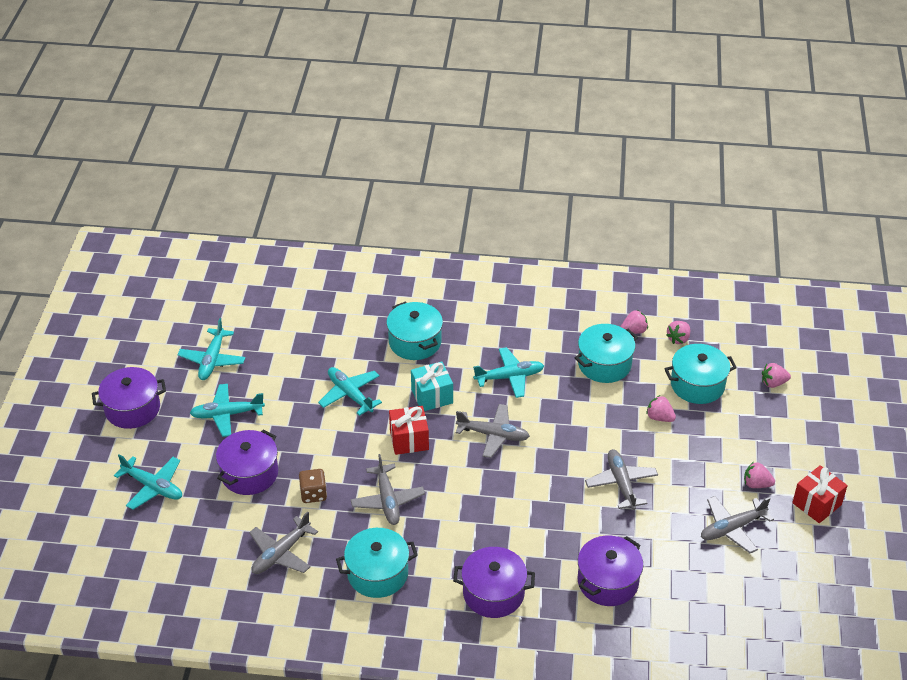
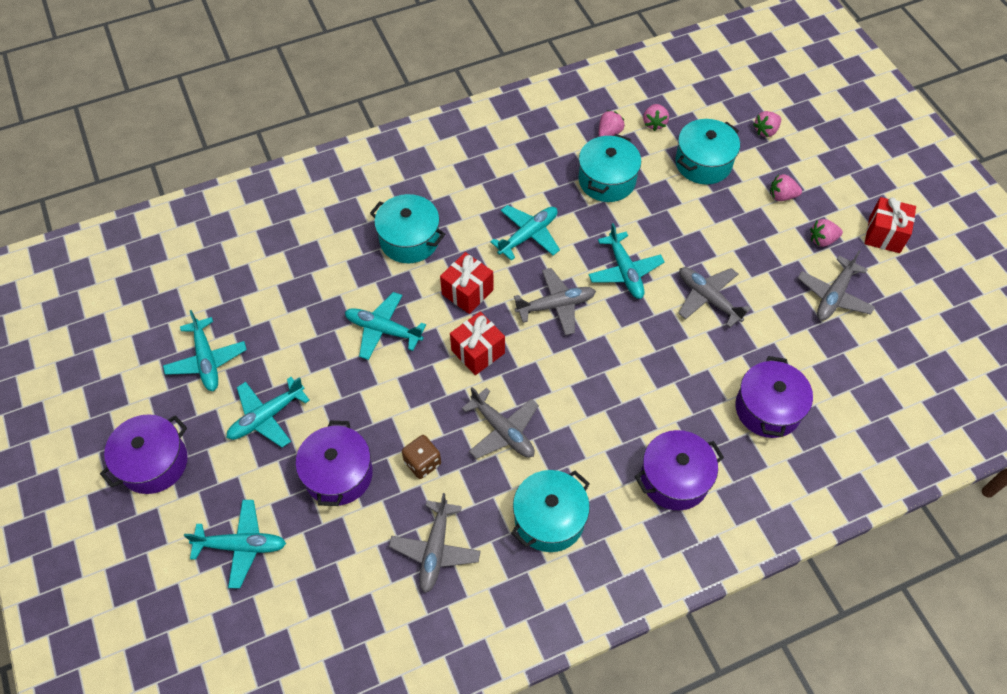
camera: 30 degrees left, 15 degrees up
(432, 396) = (467, 292): turquoise gift -> red gift
(567, 435) = (625, 271): none -> turquoise plane
(659, 417) = (694, 212): pink strawberry -> pink strawberry (782, 196)

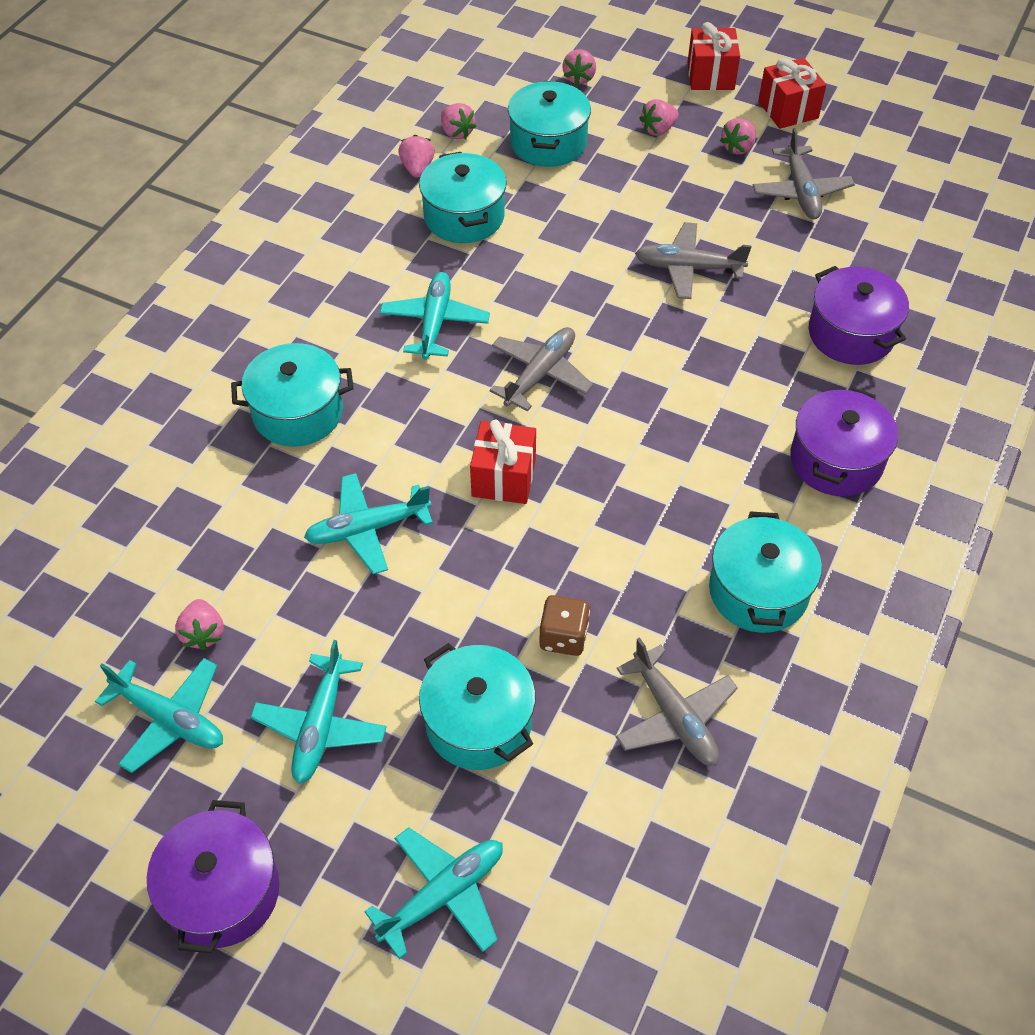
camera: 40 degrees left, 5 degrees down
(259, 328) = (203, 633): none -> pink strawberry
(338, 474) = (478, 722): purple pot -> turquoise pot
(467, 292) = (426, 424): red gift -> red gift (710, 76)
(503, 431) = (617, 539): grey plane -> none
(625, 271) = (578, 294): turquoise plane -> none

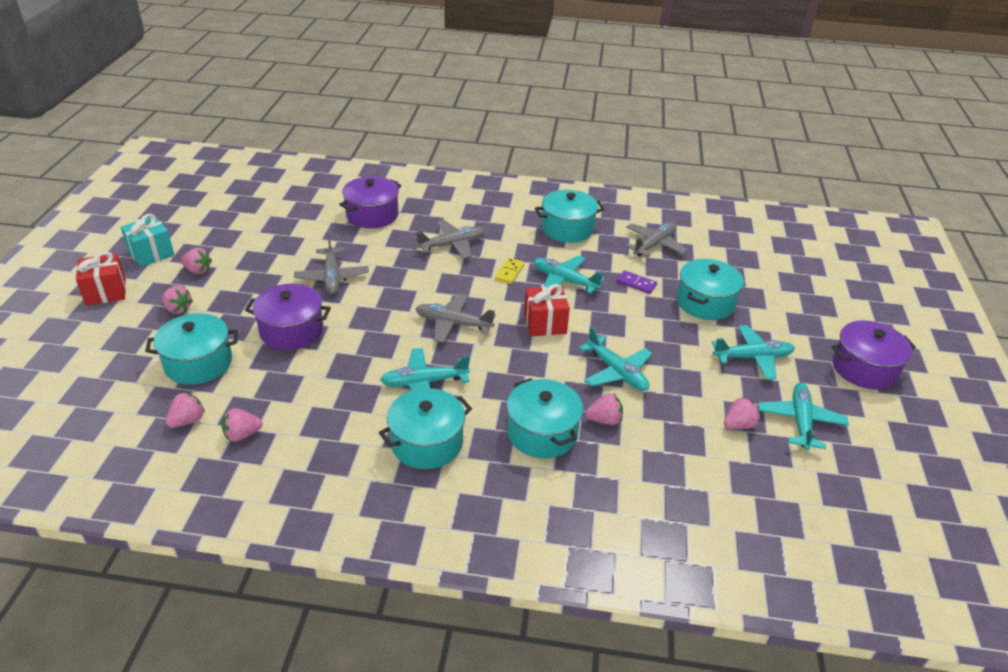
camera: 110 degrees left, 15 degrees down
(443, 894) = (796, 296): turquoise plane -> turquoise plane (564, 280)
(464, 216) = (301, 392): turquoise pot -> turquoise pot (427, 443)
(563, 637) = (636, 284): brown dice -> purple domino
(579, 78) = (105, 361): pink strawberry -> pink strawberry (604, 420)
(645, 470) = (509, 272): none -> yellow domino
(788, 110) = (151, 253): red gift -> turquoise gift
(801, 192) = (244, 241): grey plane -> grey plane (452, 245)
(836, 460) = (470, 213): purple pot -> purple pot (291, 331)

